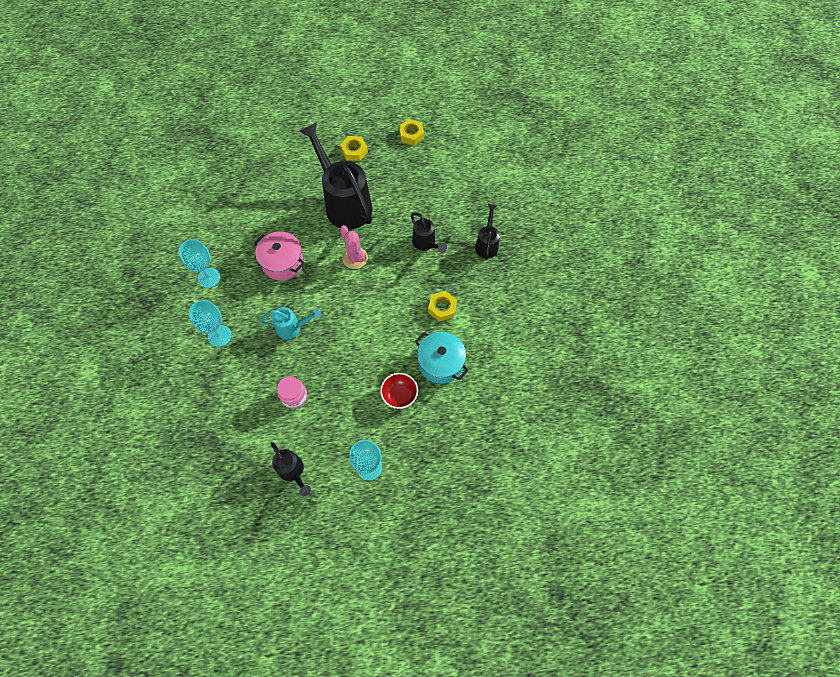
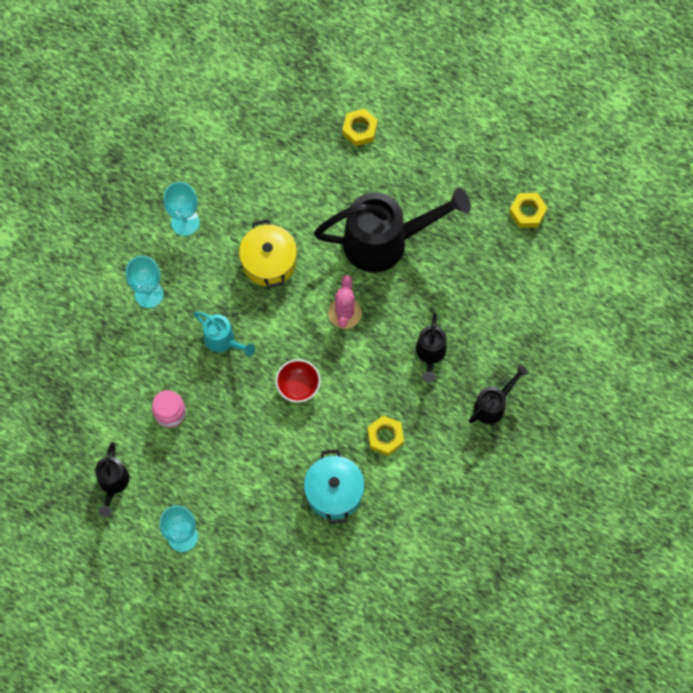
camera: 40 degrees right, 5 degrees up
(283, 263) = (269, 262): pink pot -> yellow pot
(344, 203) = (385, 241): black watering can -> black watering can turned 75 degrees clockwise
(354, 151) = (448, 185): yellow nut -> yellow nut (359, 129)
(399, 395) = (267, 492): red bowl -> red bowl (298, 386)

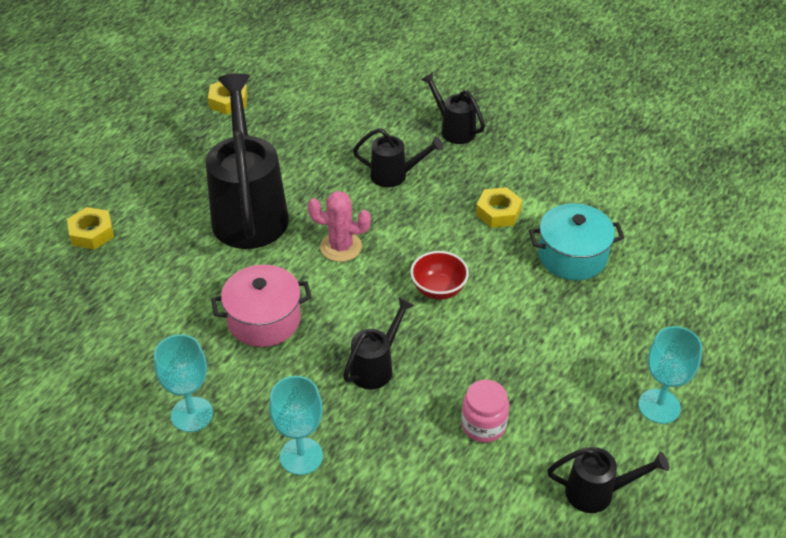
camera: 90 degrees left, 25 degrees down
(223, 341) = (376, 367): turquoise watering can -> black watering can
(269, 262) = (264, 320): yellow pot -> pink pot

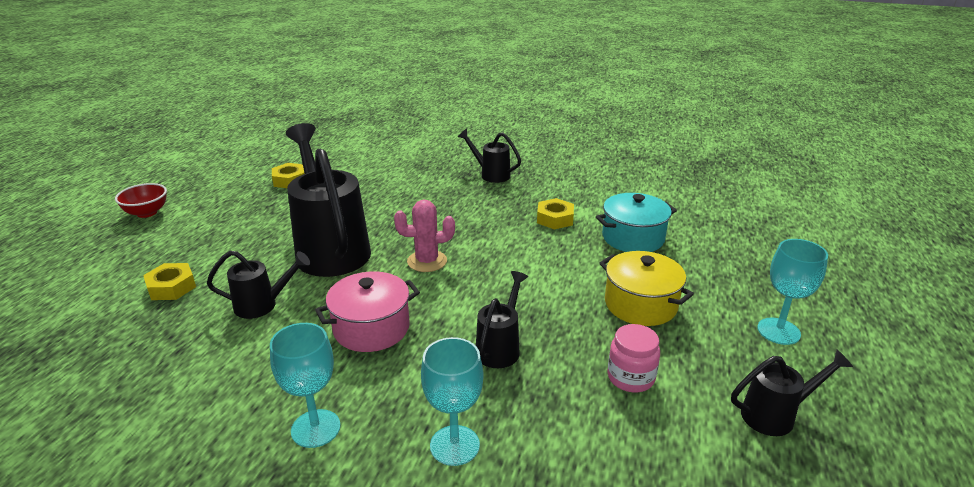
camera: 15 degrees left, 15 degrees down
(395, 175) = (455, 207): black watering can -> black watering can (262, 305)
(438, 289) = (531, 278): red bowl -> red bowl (147, 213)
(535, 345) = (640, 304): none -> yellow pot

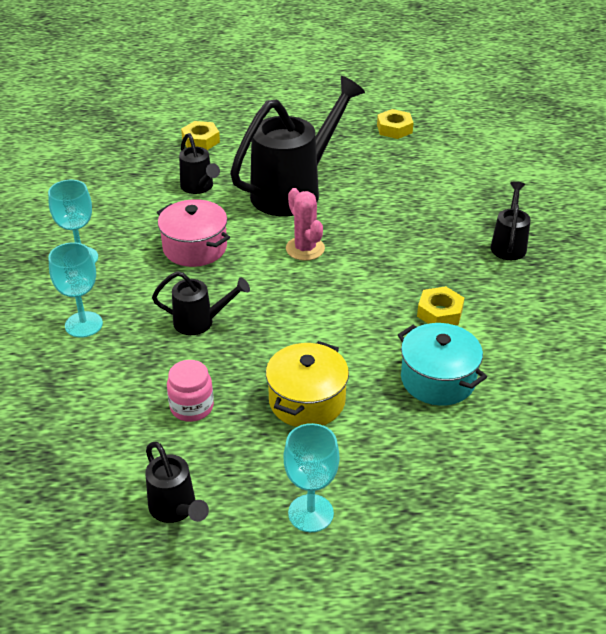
camera: 70 degrees right, 10 degrees up
(147, 213) = (291, 86): red bowl -> none

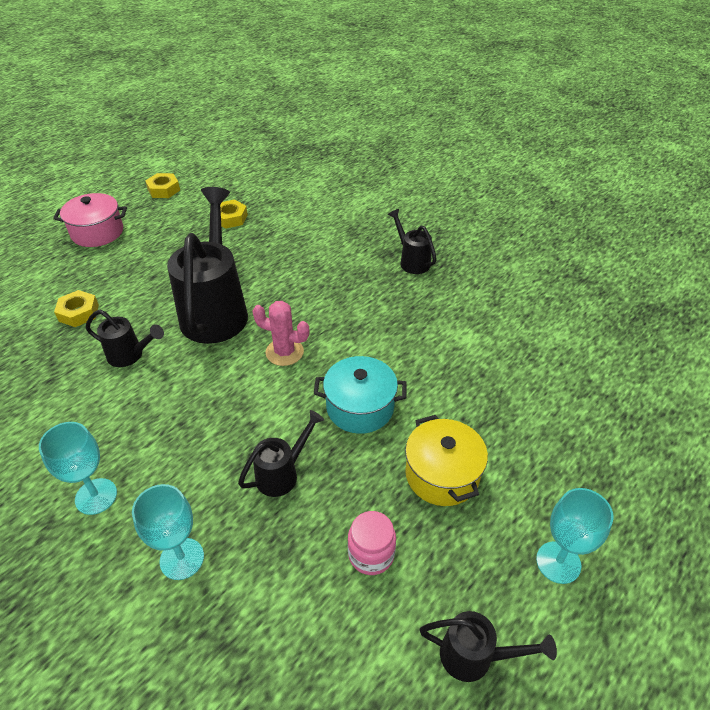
camera: 45 degrees left, 5 degrees up
(195, 248) = (194, 411): pink pot -> pink pot (97, 232)
(438, 379) = (496, 388): turquoise pot -> turquoise pot (360, 407)
(440, 312) = (435, 338): yellow nut -> yellow nut (164, 190)

